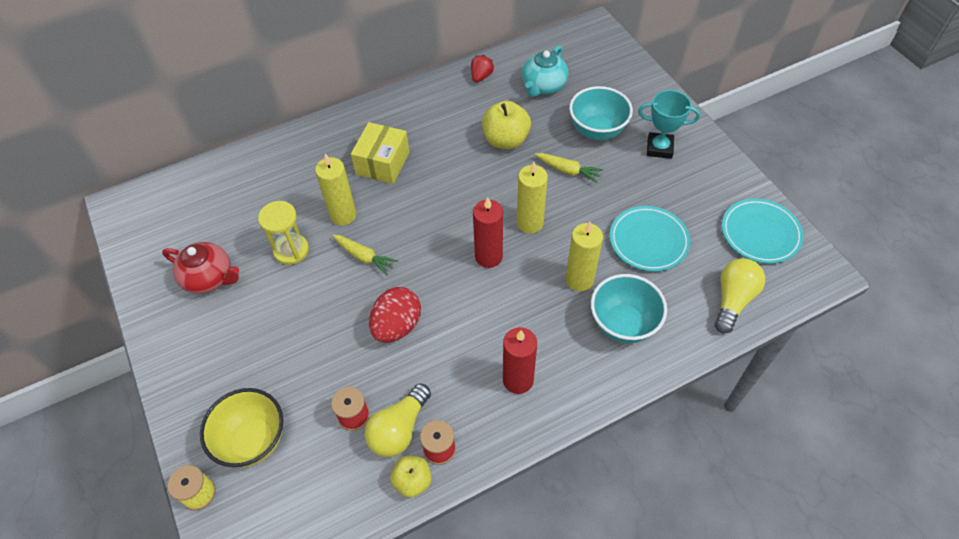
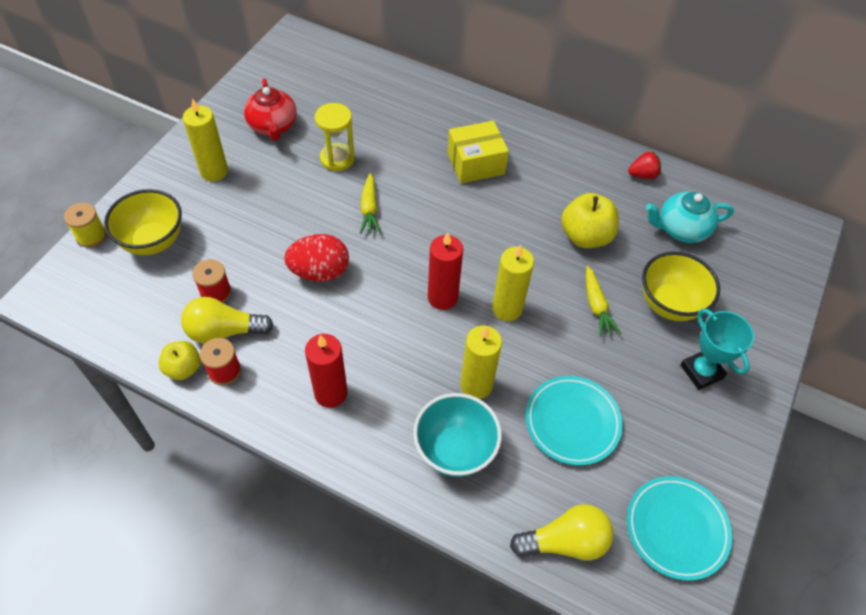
camera: 50 degrees right, 0 degrees up
(343, 215) = (399, 170): yellow candle -> yellow candle (214, 171)
(597, 131) = (669, 304): turquoise bowl -> yellow bowl

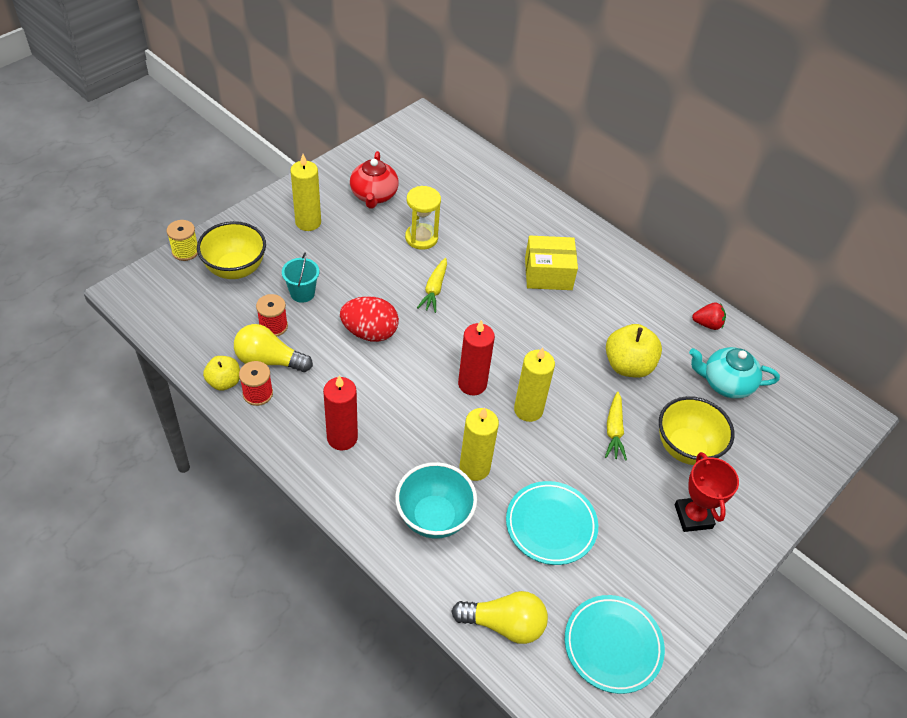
camera: 15 degrees right, 5 degrees down
(234, 249) = (302, 293): none -> turquoise bucket
(701, 371) = (693, 516): turquoise trophy -> red trophy

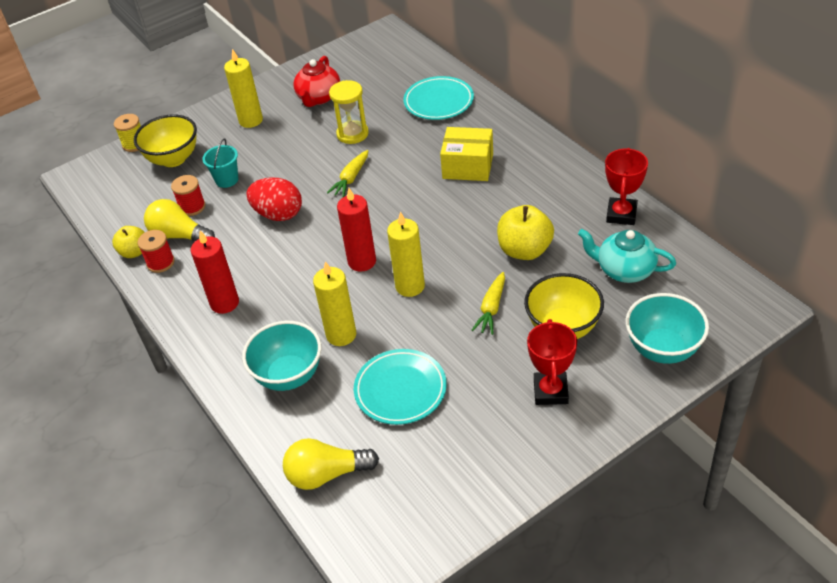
camera: 20 degrees right, 5 degrees down
(504, 624) = (327, 474): yellow light bulb -> yellow light bulb turned 150 degrees clockwise
(612, 645) = (429, 503): turquoise plate -> turquoise plate (438, 102)
(707, 324) = (621, 214): red strawberry -> red trophy
(781, 465) = (662, 349): none -> turquoise bowl

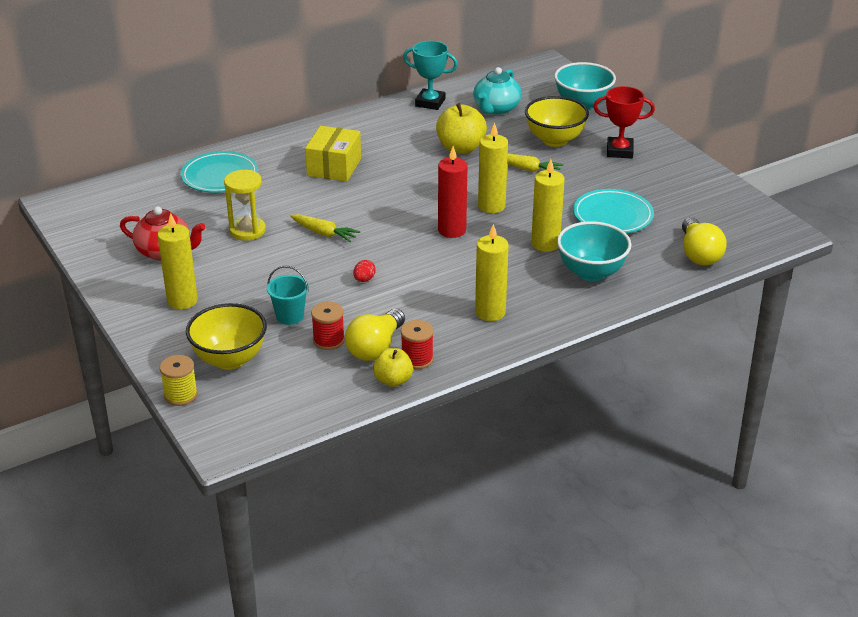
camera: 90 degrees left, 10 degrees down
(224, 303) = (490, 312): red candle -> yellow candle
(278, 214) = (364, 279): red egg -> red egg, size x0.45
(621, 214) = (430, 103): red trophy -> turquoise trophy

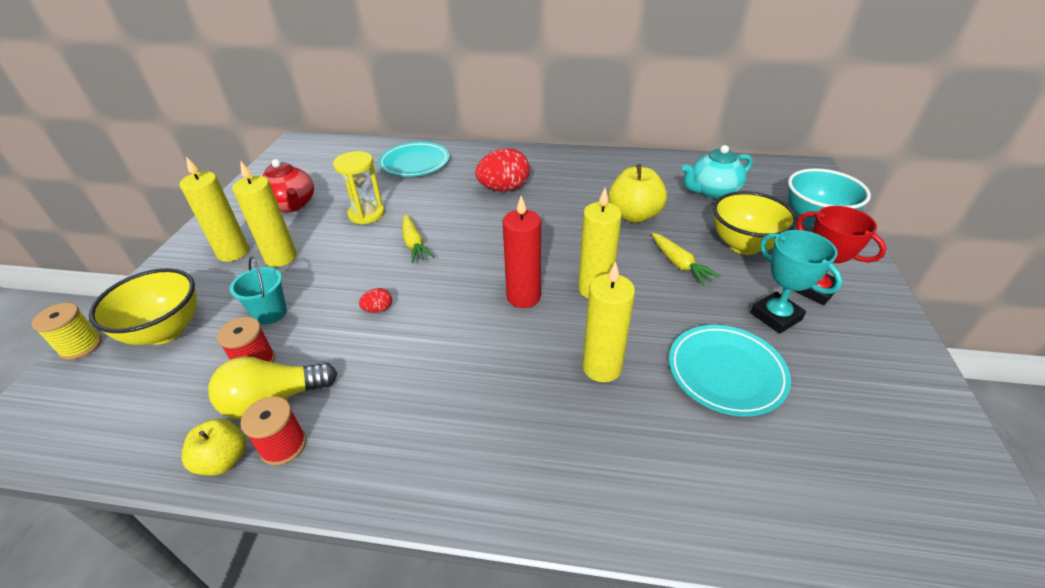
camera: 40 degrees right, 5 degrees up
(334, 167) = (504, 189): yellow box -> red egg
(430, 103) = (654, 165): turquoise trophy -> turquoise trophy (776, 316)
(490, 312) = (433, 429): yellow candle -> yellow candle (281, 257)
(591, 273) = (615, 445): turquoise bowl -> none
(699, 254) = (808, 511): yellow light bulb -> none

